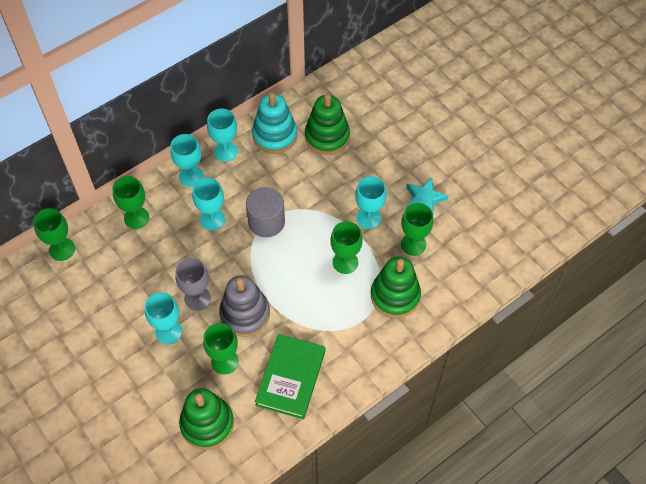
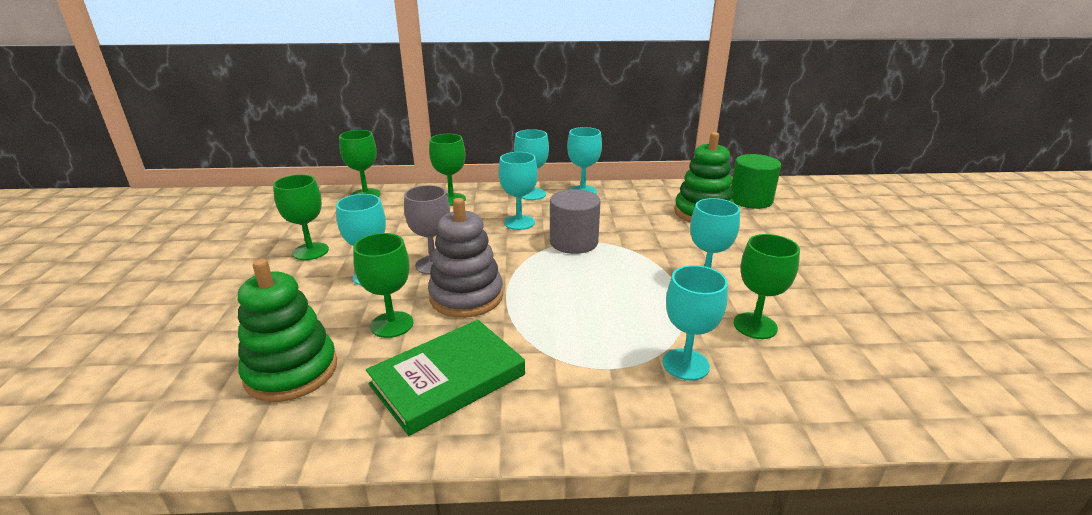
camera: 35 degrees right, 30 degrees down
(275, 135) = (643, 197): turquoise stacking toy -> none
(345, 262) = (638, 305): green goblet -> green goblet (310, 251)
(349, 100) = (750, 200): none -> green cylinder
(395, 296) = (685, 364): green stacking toy -> turquoise goblet
(424, 199) = (802, 293): turquoise star -> none

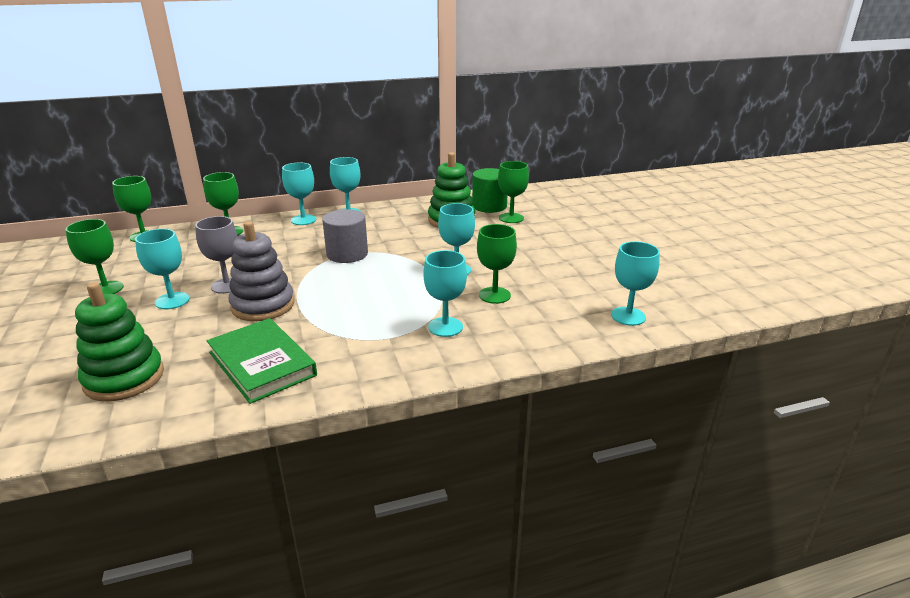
camera: 15 degrees left, 0 degrees up
(392, 324) = (203, 334): green goblet -> green goblet (511, 218)
(448, 379) = (262, 364): green book -> green book turned 75 degrees counterclockwise
(519, 222) = (297, 244): turquoise goblet -> turquoise goblet (628, 316)

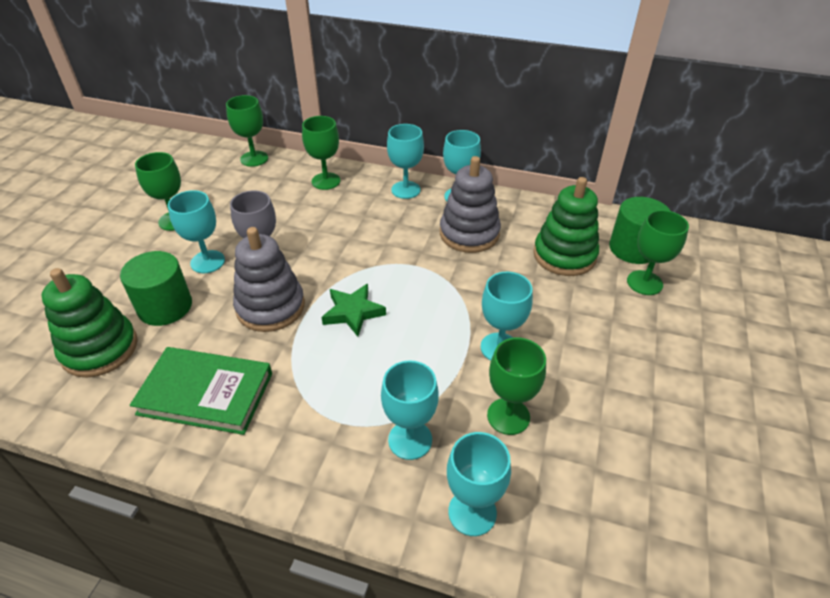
camera: 35 degrees right, 15 degrees up
(162, 335) = (165, 307): none -> green cylinder
(262, 364) = (206, 393): green book -> green book turned 75 degrees counterclockwise
(334, 287) = (353, 312): none -> green star
(347, 254) = (405, 264): grey cylinder -> none
(377, 228) = (469, 234): none -> grey stacking toy
(628, 316) = (652, 556): turquoise goblet -> turquoise goblet (472, 512)

